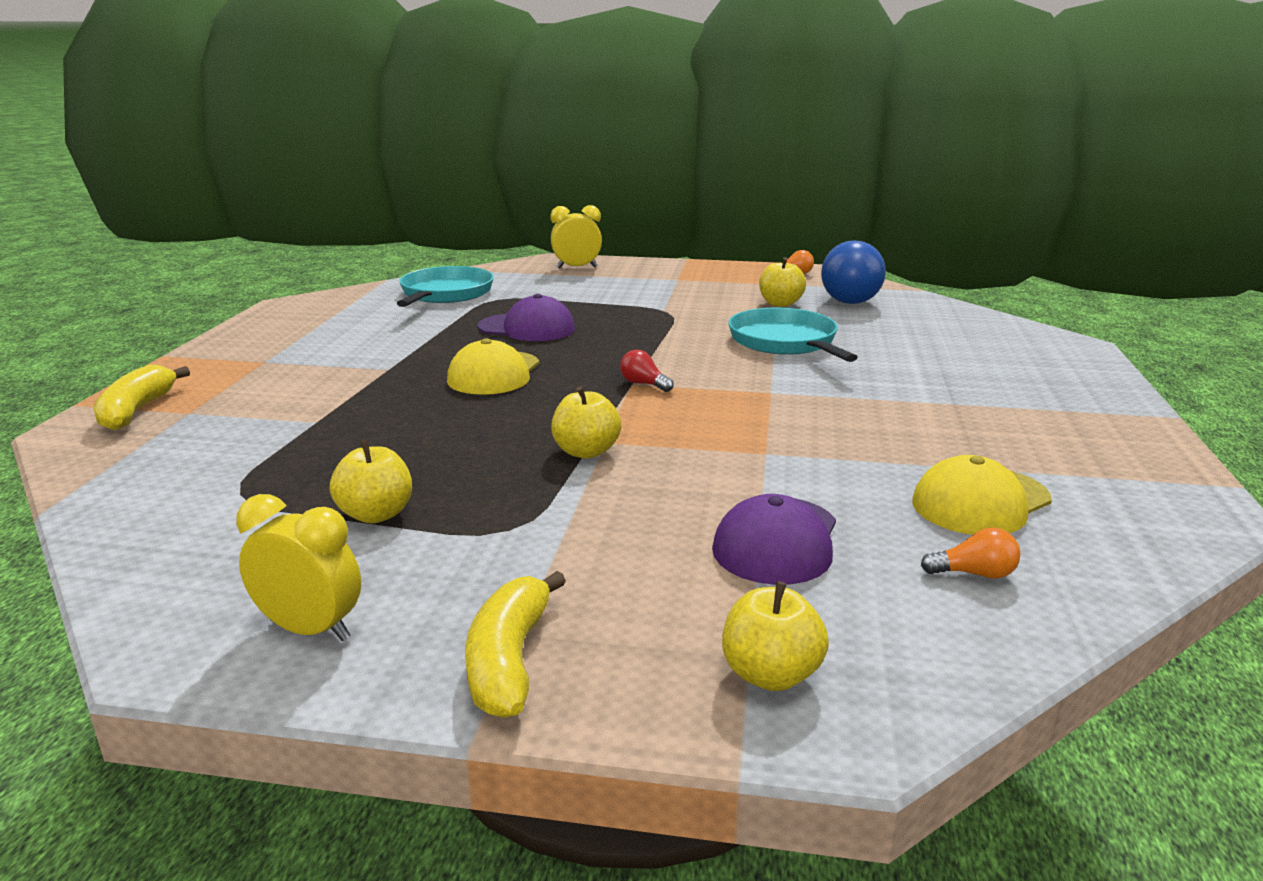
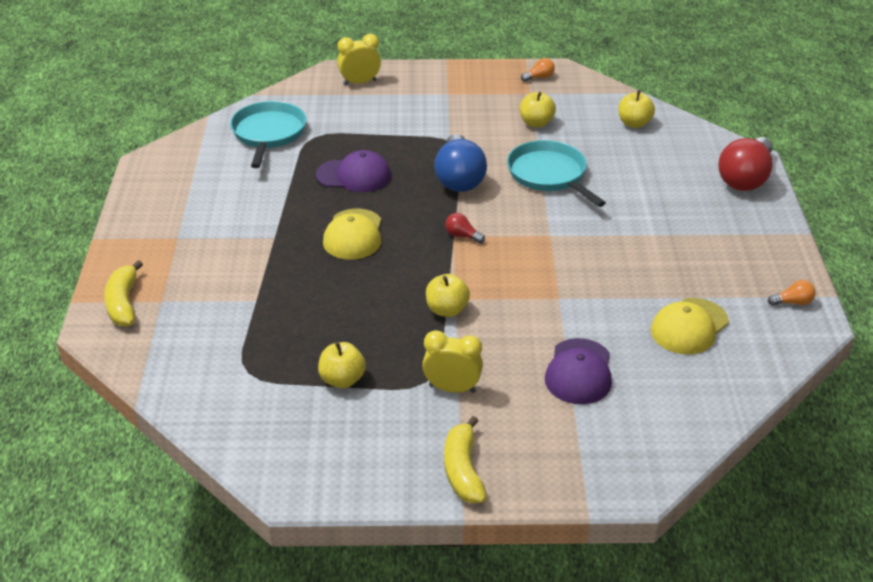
camera: 10 degrees left, 15 degrees up
(310, 630) = (352, 465): yellow clock -> yellow clock (452, 388)
(770, 675) = (592, 461): yellow apple -> yellow apple (634, 123)
(848, 297) = (586, 109): blue light bulb -> blue light bulb (459, 178)
(974, 574) = (687, 383): orange light bulb -> orange light bulb (793, 302)
(1069, 361) = (745, 178): none -> red light bulb

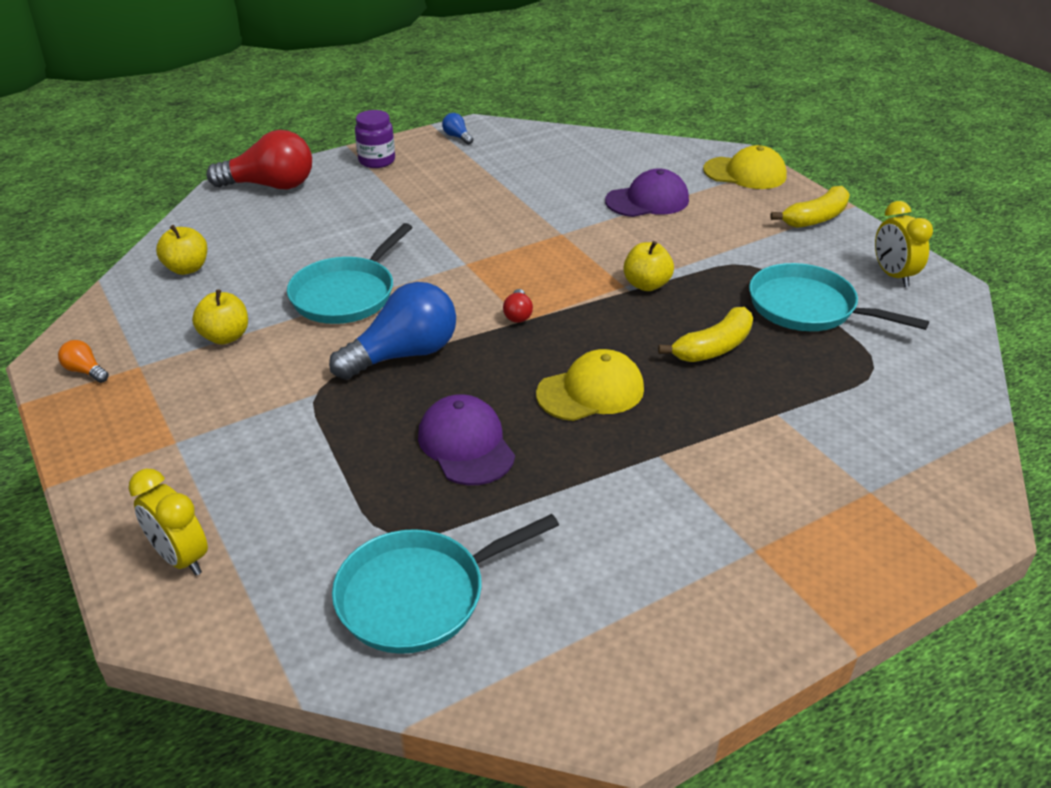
camera: 120 degrees left, 0 degrees up
(123, 303) = (915, 523): yellow banana -> yellow banana (713, 348)
(342, 380) = (807, 307): yellow apple -> turquoise pan
(452, 388) = (741, 249): yellow clock -> yellow clock (893, 275)
(689, 327) = (535, 169): yellow cap -> yellow cap (745, 173)
(763, 241) = (377, 161): none -> purple jar
(793, 302) = (457, 137): orange light bulb -> blue light bulb

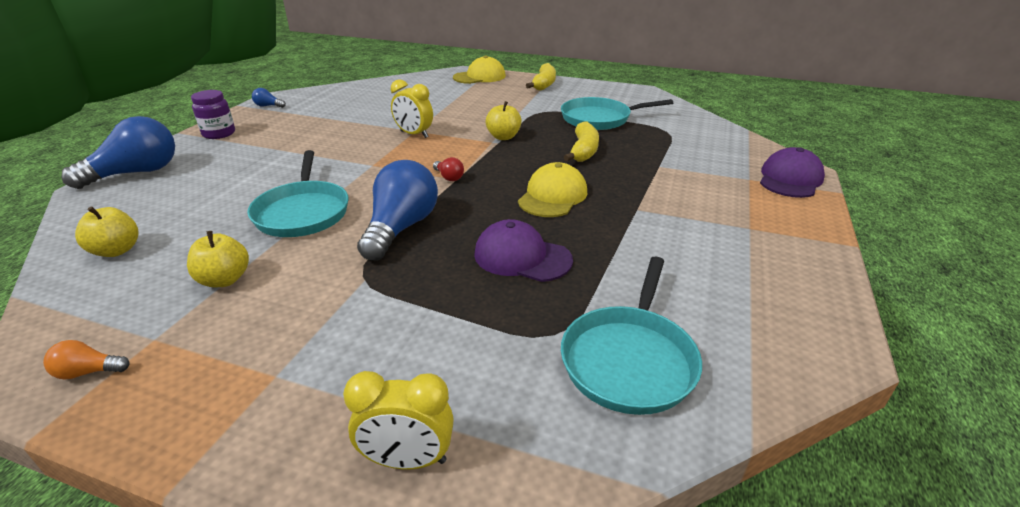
camera: 40 degrees left, 5 degrees down
(271, 186) = (136, 173): red light bulb -> blue light bulb
(647, 200) = (444, 101): purple cap -> purple cap (790, 179)
(893, 275) = (614, 95): yellow clock -> yellow clock (414, 134)

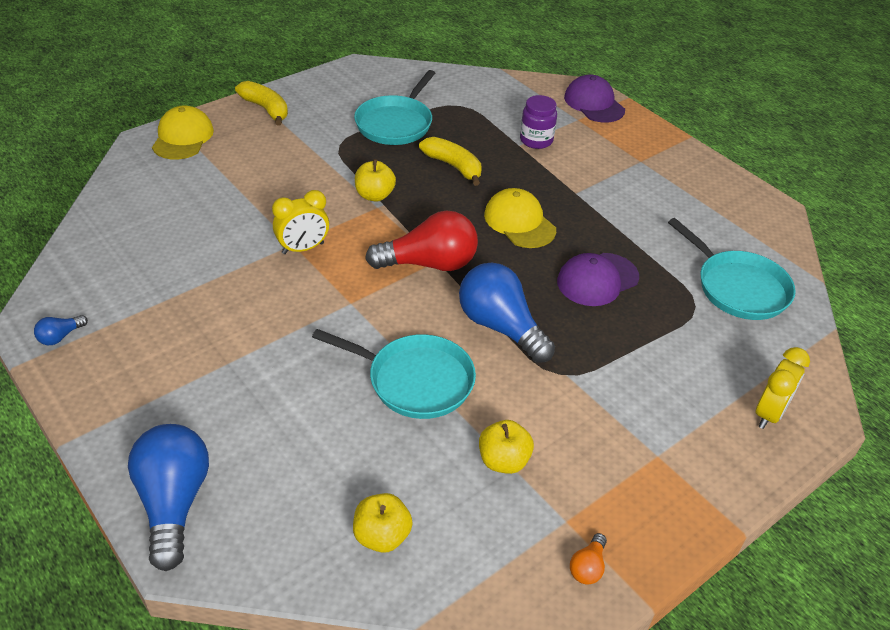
camera: 60 degrees left, 10 degrees up
(219, 134) = (116, 404): purple jar -> purple jar (536, 140)
(449, 177) = (429, 264): red light bulb -> red light bulb, size x2.33

